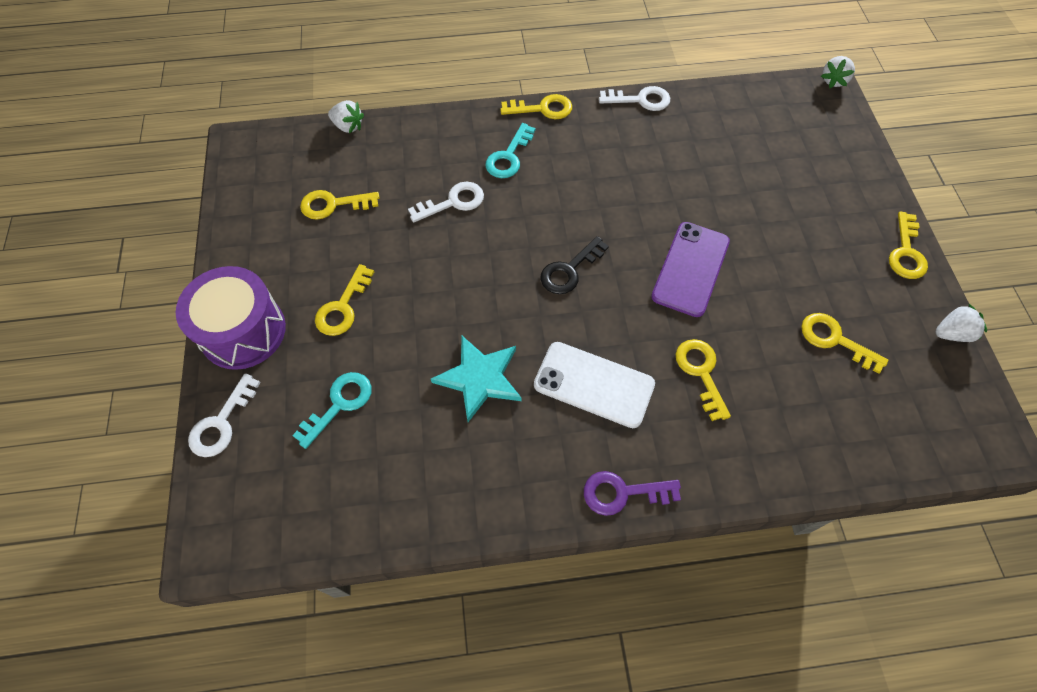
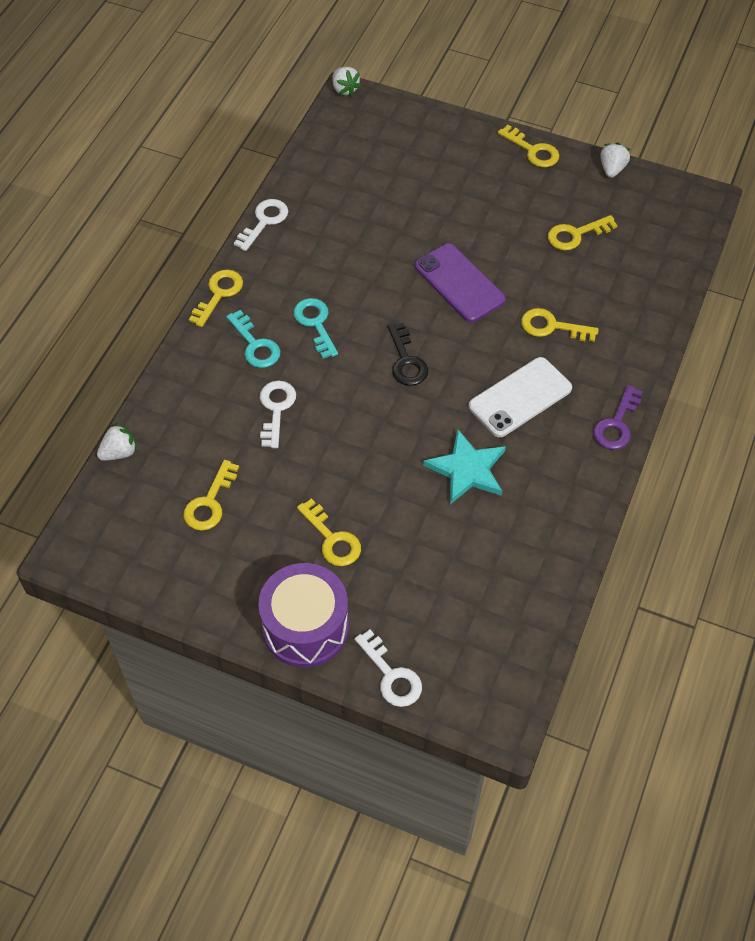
camera: 60 degrees left, 5 degrees down
(339, 404) = (428, 579): turquoise key -> turquoise key (315, 324)

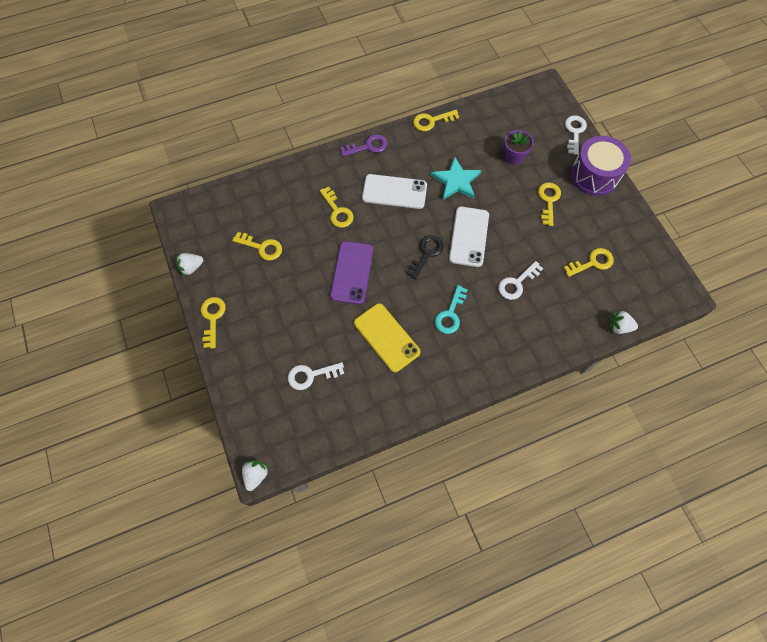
camera: 135 degrees left, 10 degrees up
(218, 294) = (485, 380): yellow key -> yellow key (431, 121)
(255, 345) = (494, 329): turquoise key -> none
(264, 221) = (412, 410): white key -> white key (311, 375)
(355, 256) = (386, 337): none -> yellow phone
(380, 416) = (469, 236): none -> white phone
(433, 563) = (513, 157): none -> purple flower pot

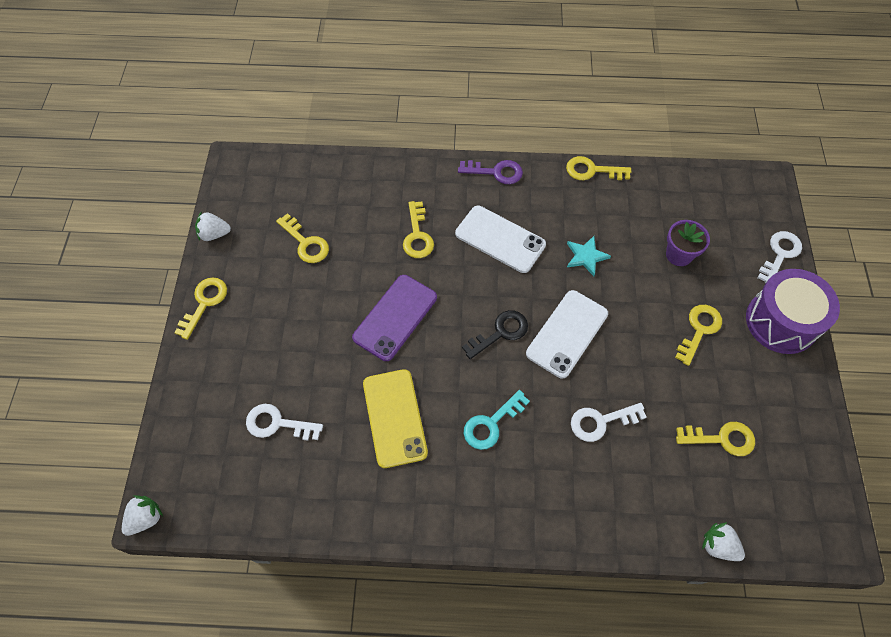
camera: 25 degrees right, 5 degrees down
(456, 181) = (586, 256): turquoise star -> turquoise star, size x0.65

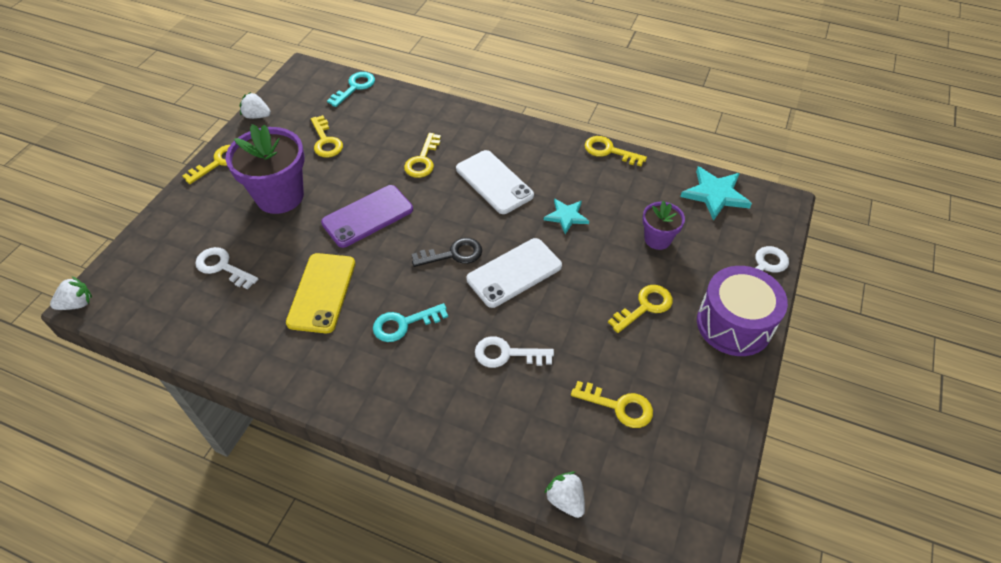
camera: 20 degrees right, 10 degrees down
(292, 323) = (280, 196): none -> purple flower pot
(302, 168) = (355, 87): none -> turquoise key
(496, 172) = (519, 130): purple key -> none
(708, 190) = (715, 194): none -> turquoise star

